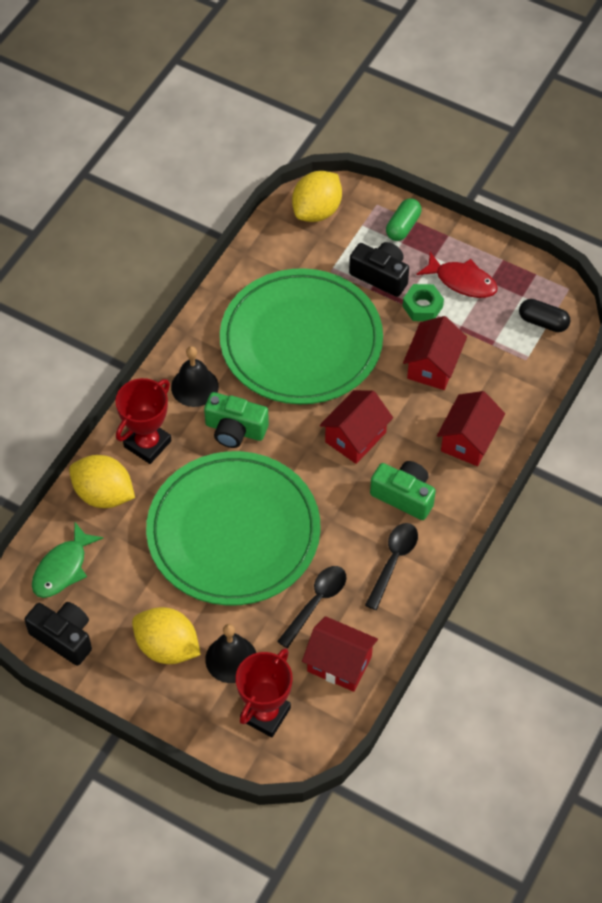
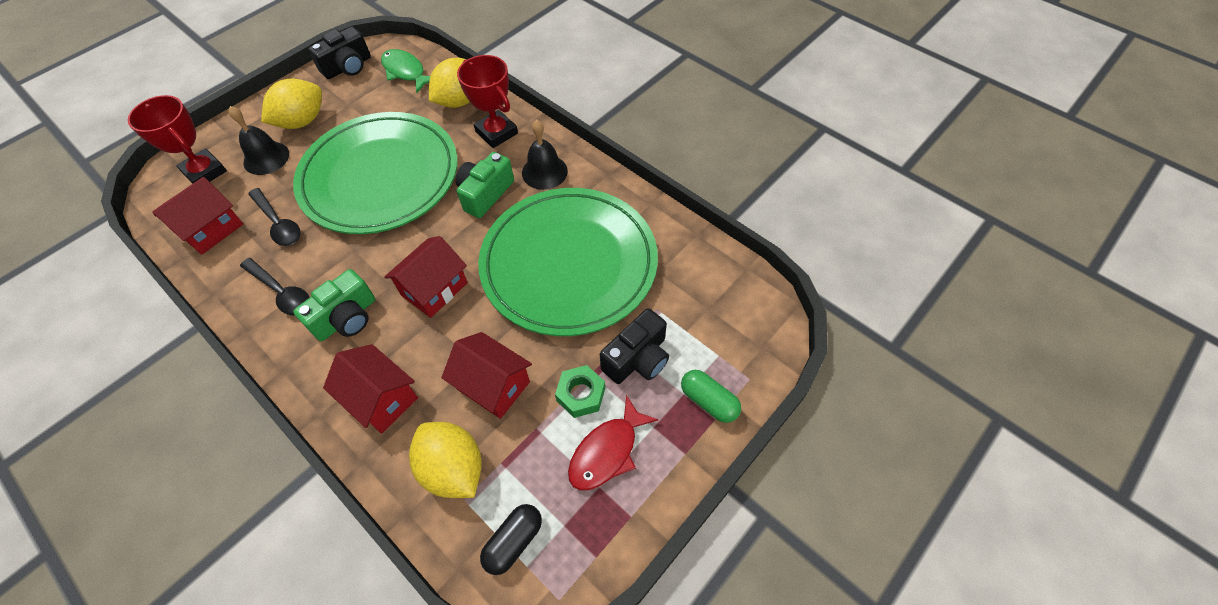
camera: 105 degrees right, 0 degrees up
(317, 211) = (747, 312): yellow lemon -> yellow lemon (453, 468)
(355, 437) = (434, 289): red house -> red house turned 75 degrees clockwise

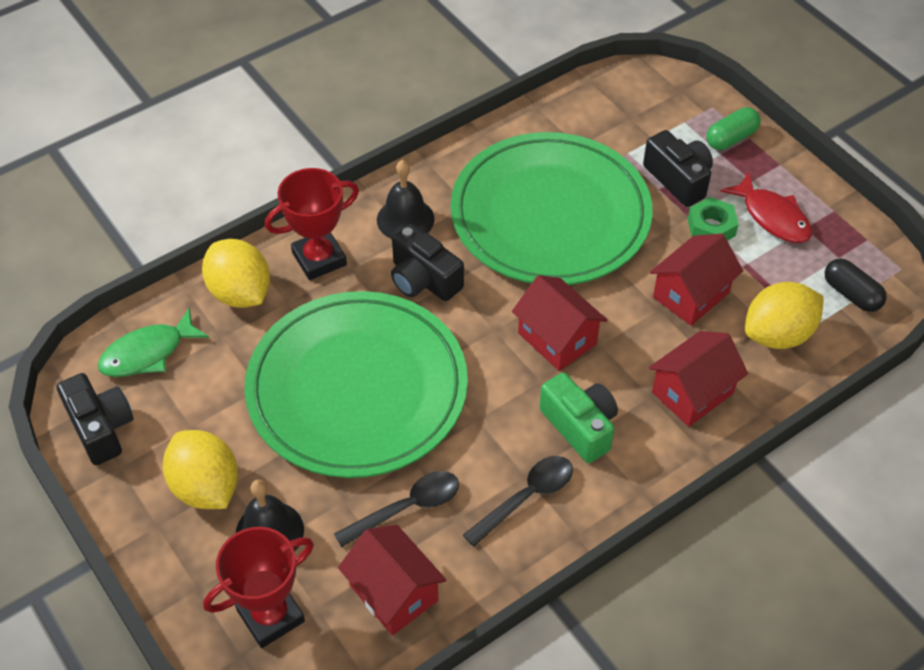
camera: 80 degrees left, 5 degrees down
(485, 194) = (423, 279): green camera -> black camera

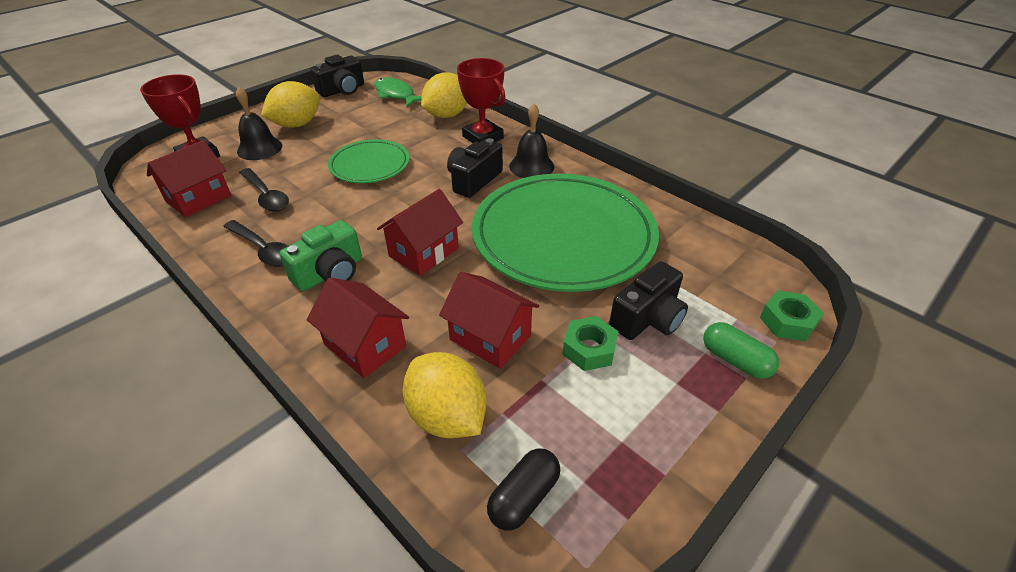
camera: 80 degrees right, 10 degrees down
(357, 389) = (370, 165): green plate -> green plate, size x0.51
(691, 92) = (787, 321): none -> green nut
(772, 217) = (626, 405): red fish -> none

